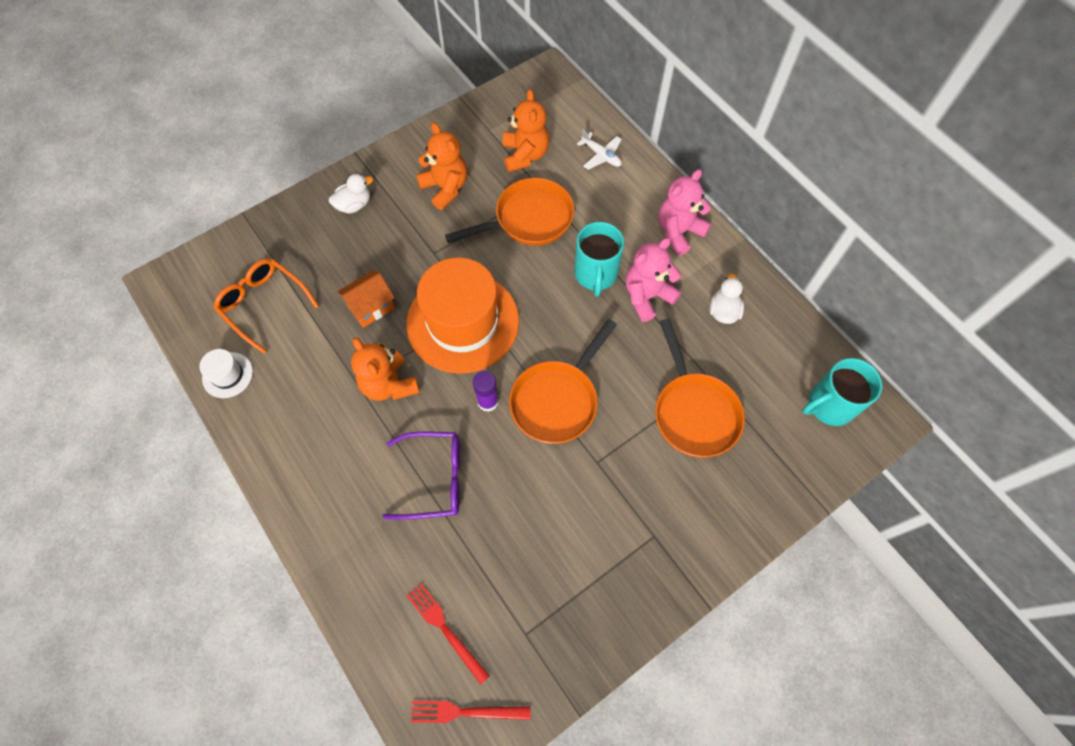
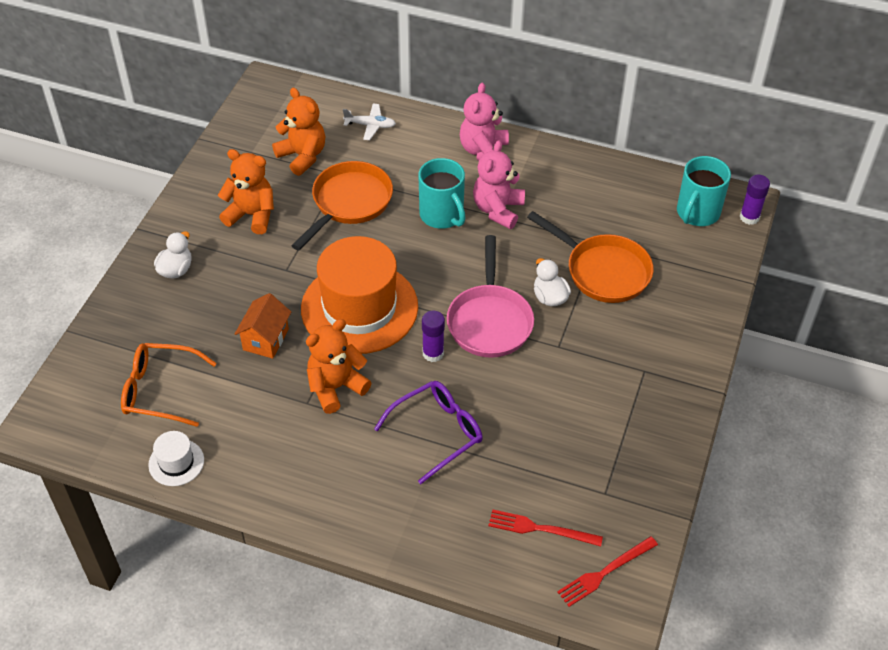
camera: 35 degrees left, 15 degrees down
(389, 384) = (336, 387): orange teddy bear -> orange teddy bear turned 120 degrees clockwise
(557, 400) = (489, 321): orange pan -> pink pan
(723, 311) = (566, 190): white duck -> white duck (549, 297)
(878, 440) = (749, 217): none -> purple glue stick

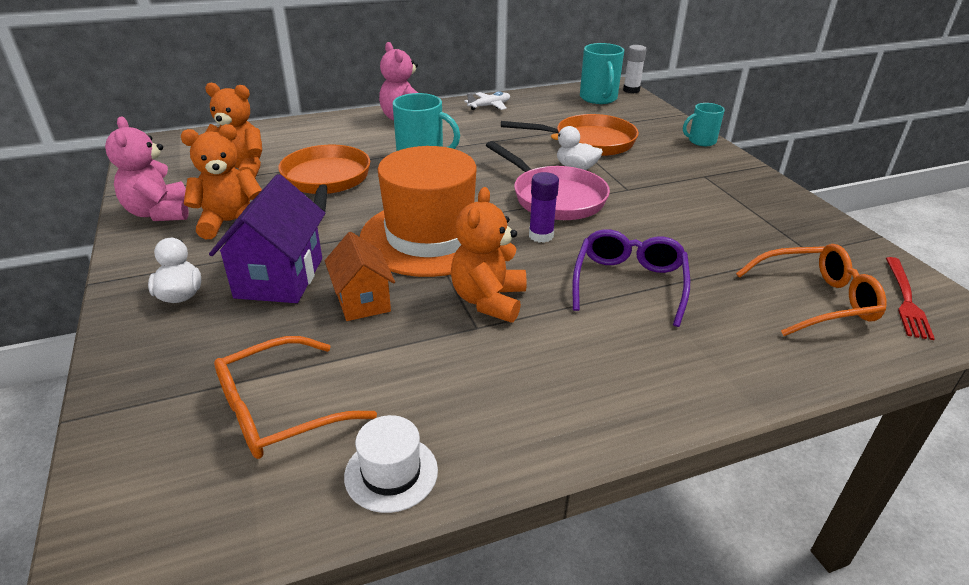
camera: 40 degrees left, 15 degrees down
(238, 289) = (279, 278): none -> purple house
(370, 125) = (286, 135): white plane -> white plane (489, 106)
(498, 210) = (462, 141): pink teddy bear -> pink teddy bear (159, 213)
(540, 529) = (816, 300): red fork -> orange glasses
(707, 328) = (701, 141): none -> turquoise mug
(749, 217) = (631, 90): purple glue stick -> white glue stick

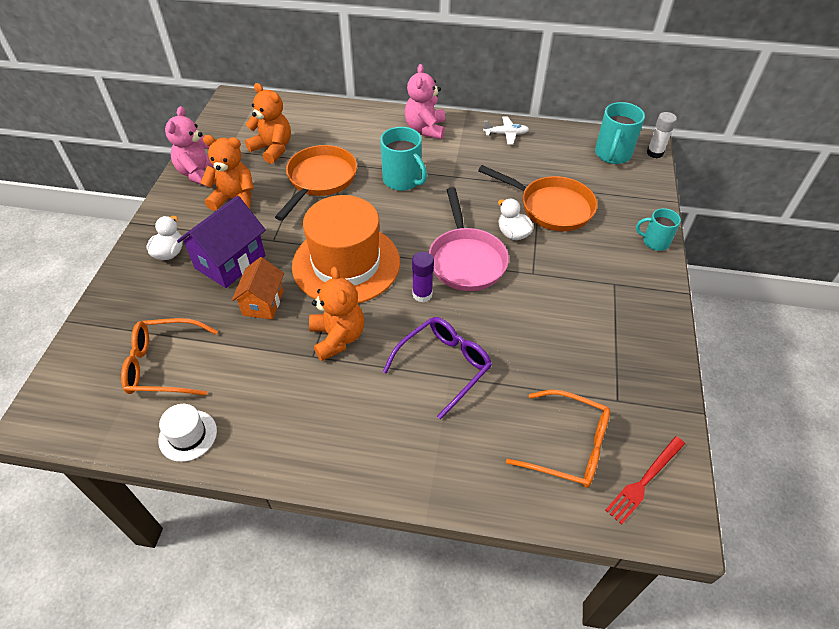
camera: 30 degrees right, 15 degrees up
(488, 300) = (338, 337): orange teddy bear -> orange teddy bear turned 120 degrees clockwise

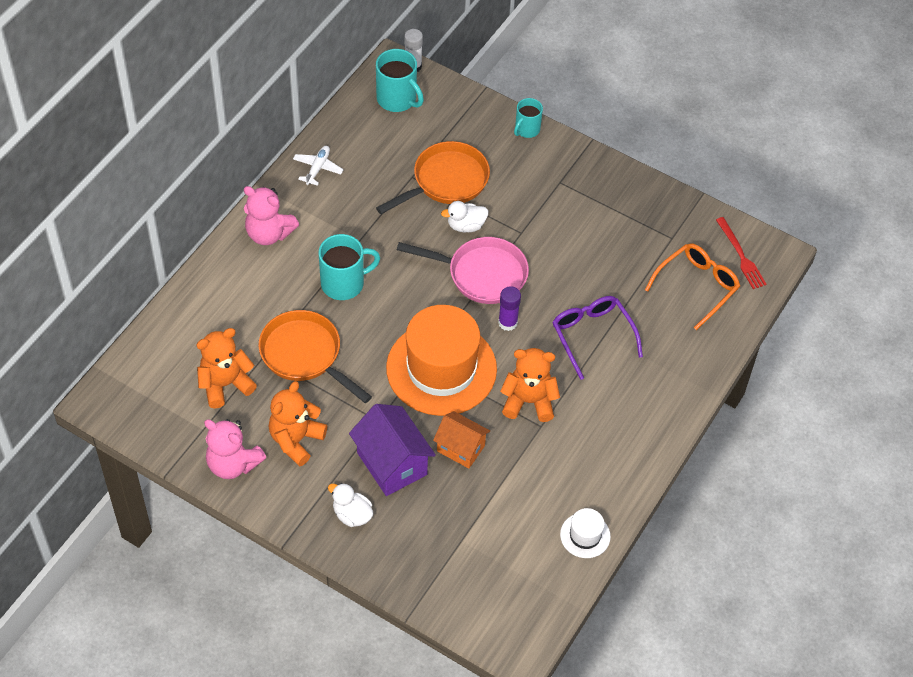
camera: 70 degrees left, 5 degrees up
(164, 365) = (501, 542): orange glasses -> none

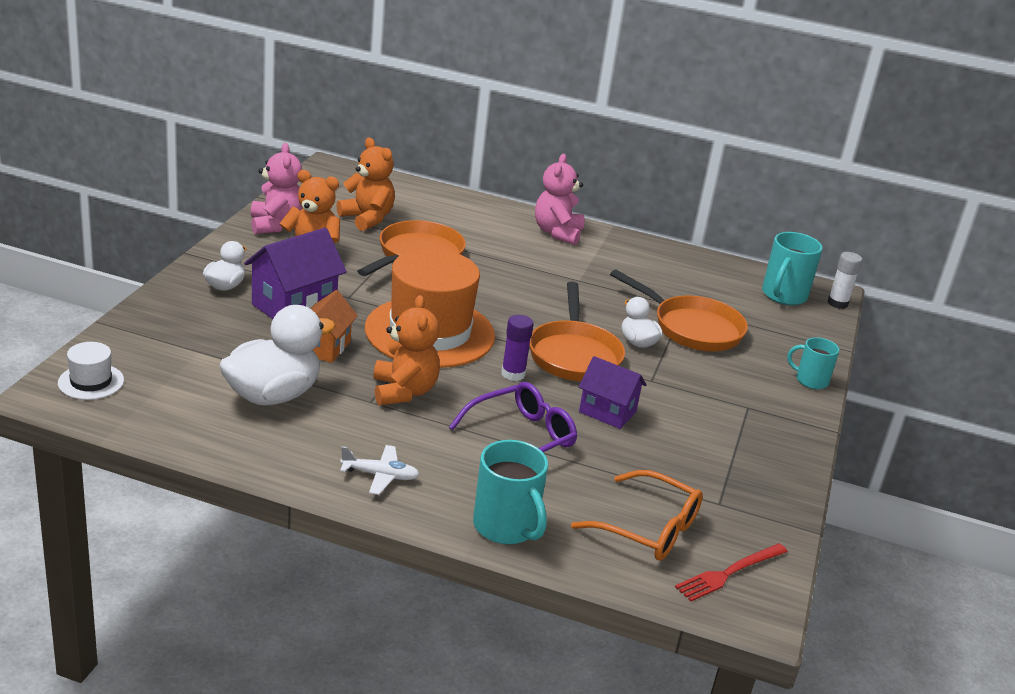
camera: 75 degrees right, 25 degrees down
(233, 464) = (276, 225): pink teddy bear -> pink teddy bear turned 150 degrees clockwise
(317, 168) = (656, 254): white plane -> white plane (380, 475)
(344, 283) = (517, 273): turquoise mug -> turquoise mug (506, 527)
(482, 274) = (574, 355): pink pan -> orange pan
(530, 491) = (273, 395): none -> white duck
(562, 273) = (607, 412): none -> purple house
(585, 535) = (214, 438): white hat -> white hat (91, 382)

